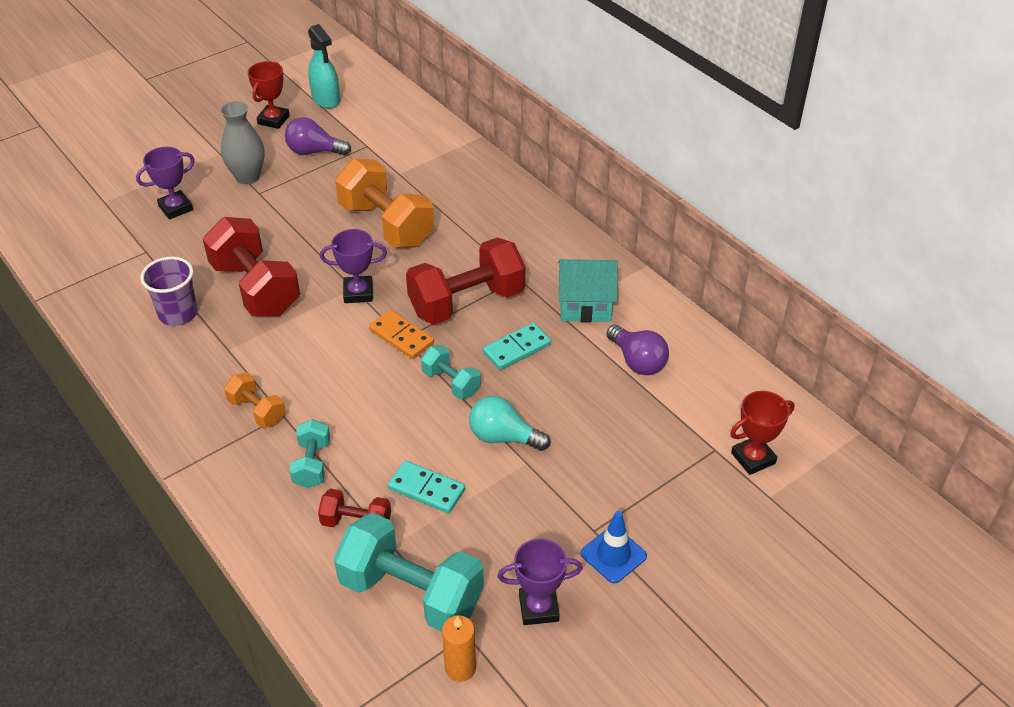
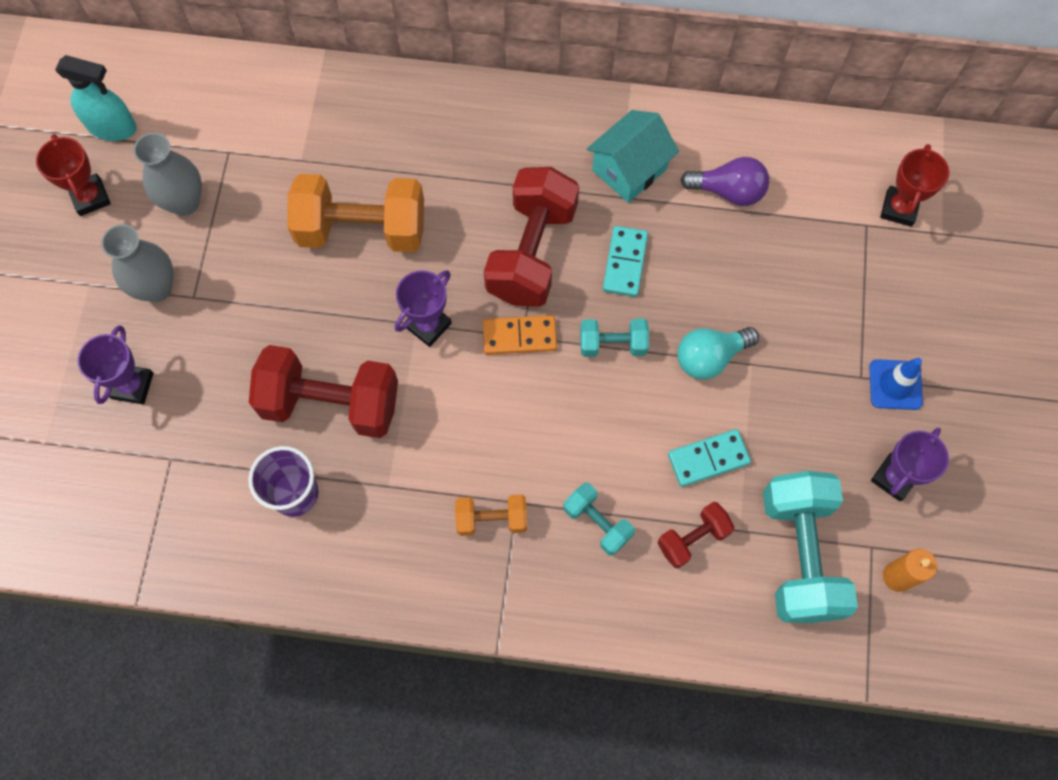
camera: 45 degrees left, 25 degrees up
(314, 151) = (184, 202): purple light bulb -> grey vase
(411, 593) = (799, 554): turquoise dumbbell -> turquoise dumbbell turned 75 degrees counterclockwise

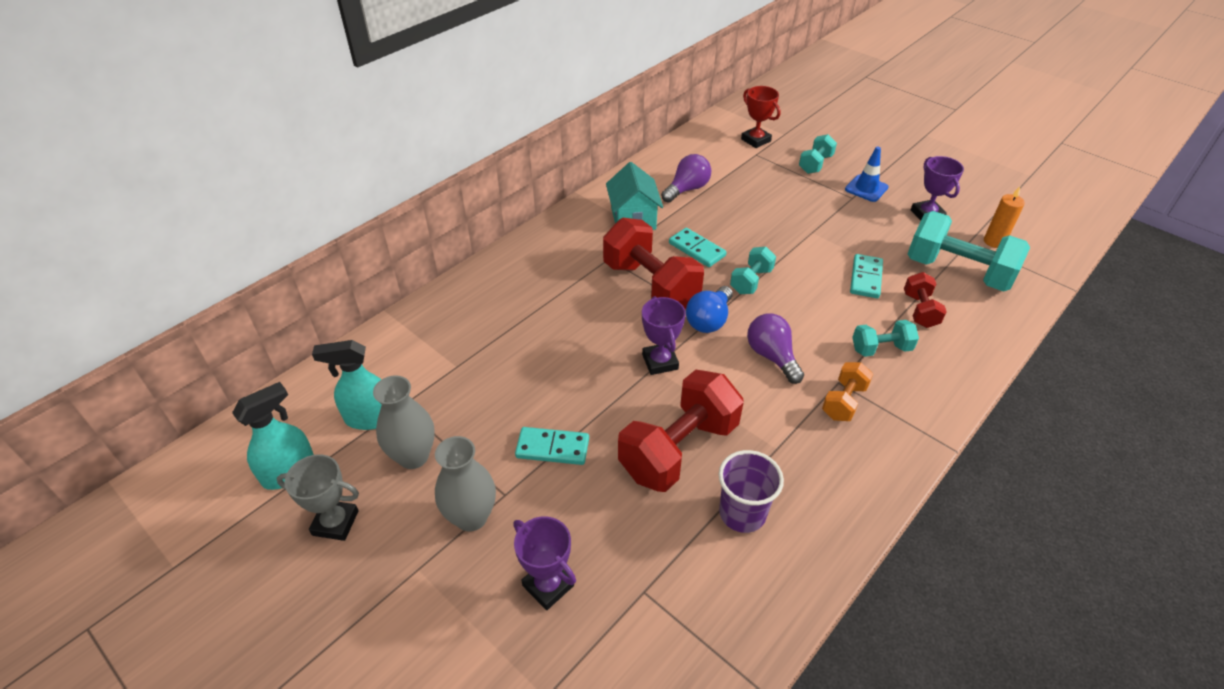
camera: 55 degrees left, 25 degrees down
(90, 197) = (335, 523): red trophy -> grey trophy
(200, 139) = (370, 418): none -> turquoise spray bottle
(263, 301) = (552, 448): none -> turquoise domino
(362, 229) = (549, 360): orange dumbbell -> none
(509, 422) = (772, 356): none -> purple light bulb
(519, 336) = (709, 320): orange domino -> blue light bulb
(710, 357) = (794, 246): turquoise light bulb -> none
(901, 302) = (815, 164): none -> turquoise dumbbell

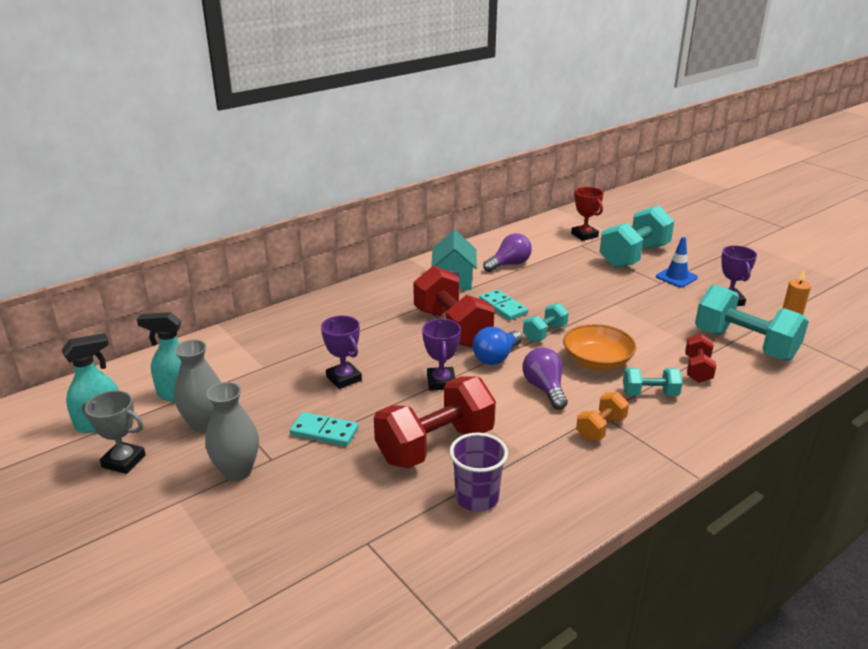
camera: 10 degrees right, 15 degrees down
(548, 585) = (284, 527): purple trophy -> purple trophy (344, 378)
(815, 164) = (634, 256): turquoise dumbbell -> turquoise dumbbell, size x1.96
(815, 312) = (597, 361): none -> orange bowl
(866, 278) = (653, 341): turquoise domino -> none

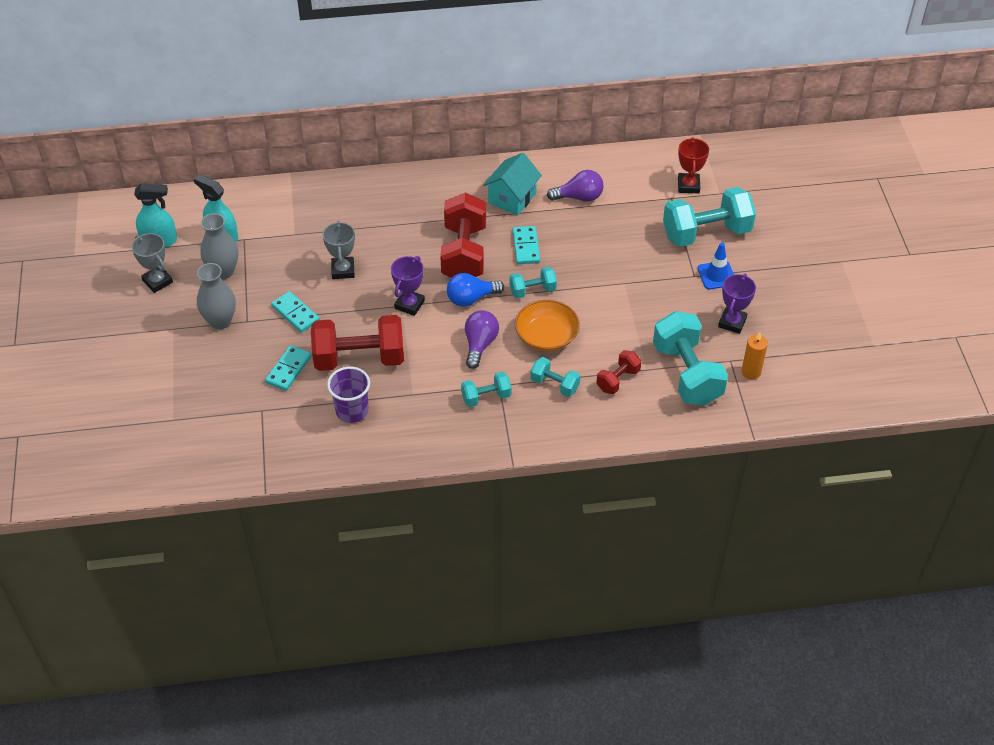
camera: 30 degrees right, 20 degrees up
(344, 378) = (343, 270): purple trophy -> grey trophy
(363, 487) = (288, 369): none -> turquoise domino
(601, 428) = (486, 397): orange dumbbell -> turquoise dumbbell

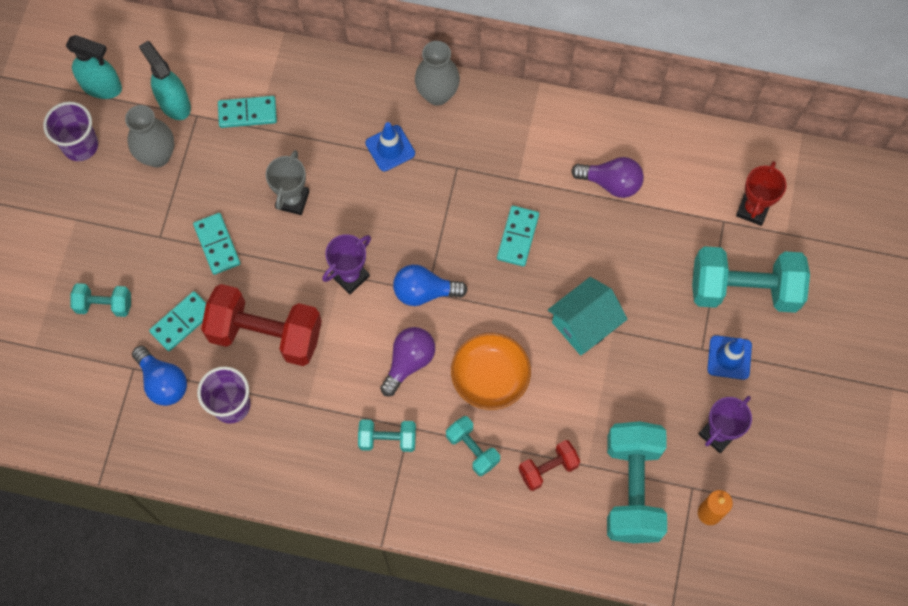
camera: 20 degrees right, 20 degrees up
(157, 281) = (80, 145): grey trophy -> purple cup
(220, 321) = (130, 227): grey vase -> grey vase (437, 94)
(283, 227) = (247, 113): none -> turquoise domino
(290, 412) = (163, 382): none -> blue light bulb
(404, 220) = (390, 148): none -> blue traffic cone
(464, 253) = (441, 222): red dumbbell -> none
(512, 198) = (530, 157): turquoise house -> turquoise house (584, 324)
(532, 290) = (500, 304): turquoise dumbbell -> turquoise dumbbell (104, 305)

